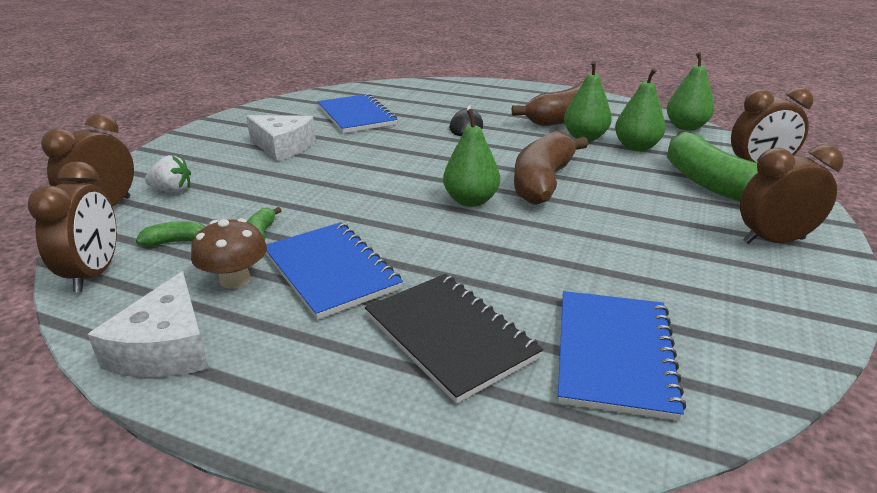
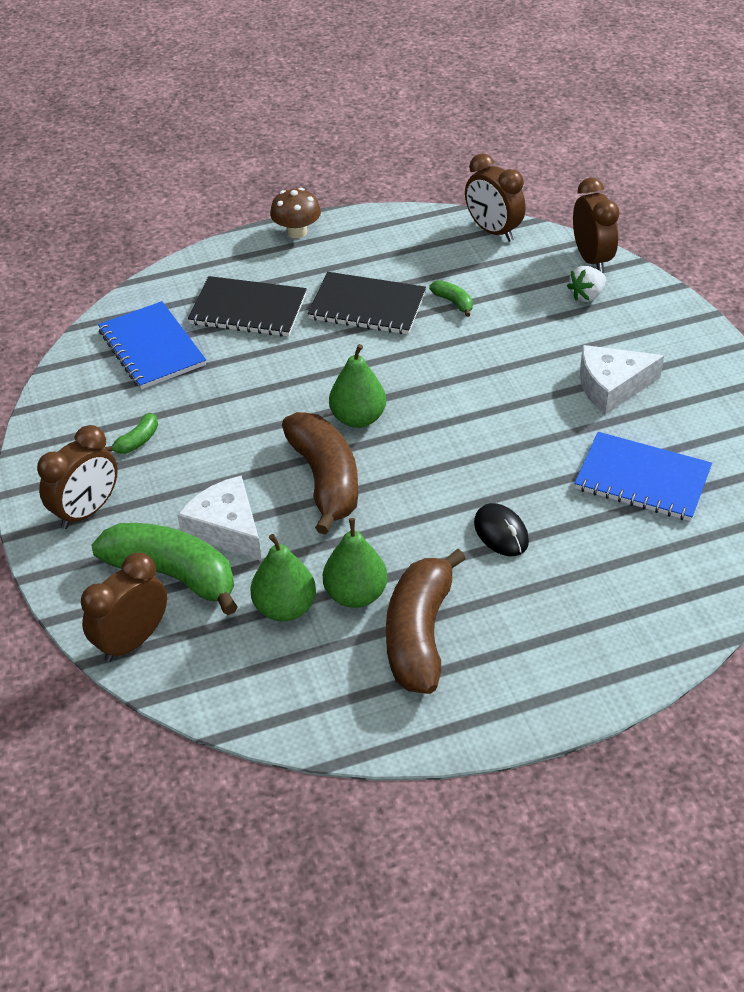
camera: 140 degrees right, 15 degrees up
(166, 348) = (378, 229): white cheese -> white cheese (226, 529)
(176, 241) = (493, 269): green banana -> green banana (137, 441)
(235, 280) = (411, 271): brown mushroom -> brown mushroom (297, 232)
(330, 271) = (367, 306): blue notebook -> black notebook
(686, 127) = (258, 707): green pear -> none

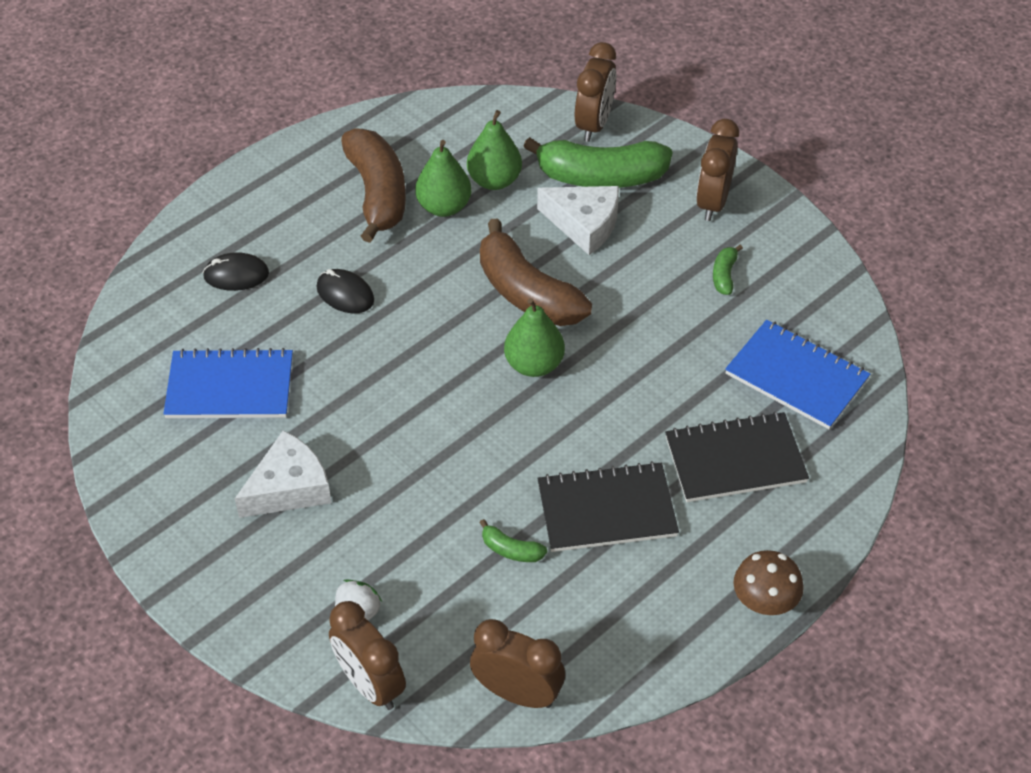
camera: 155 degrees right, 5 degrees up
(607, 588) = (236, 275): none -> black mouse

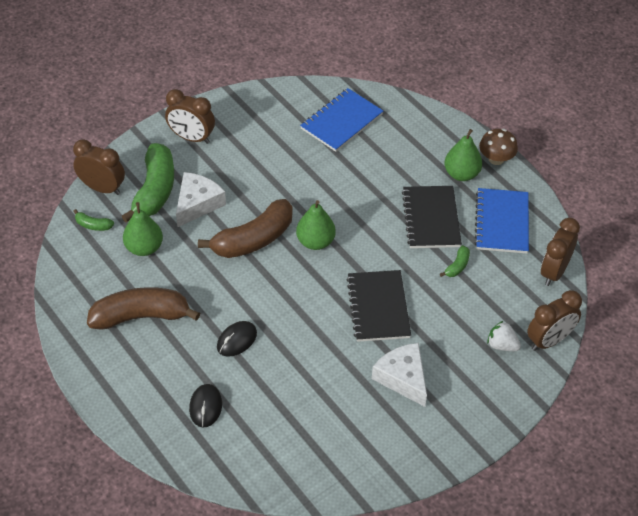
camera: 85 degrees left, 0 degrees up
(230, 387) = (313, 411): blue notebook -> blue notebook (502, 222)
(444, 207) = (163, 278): green pear -> green pear (461, 174)
(724, 275) = (256, 141): green banana -> green banana (93, 225)
(735, 460) = (399, 157): black notebook -> black notebook (378, 307)

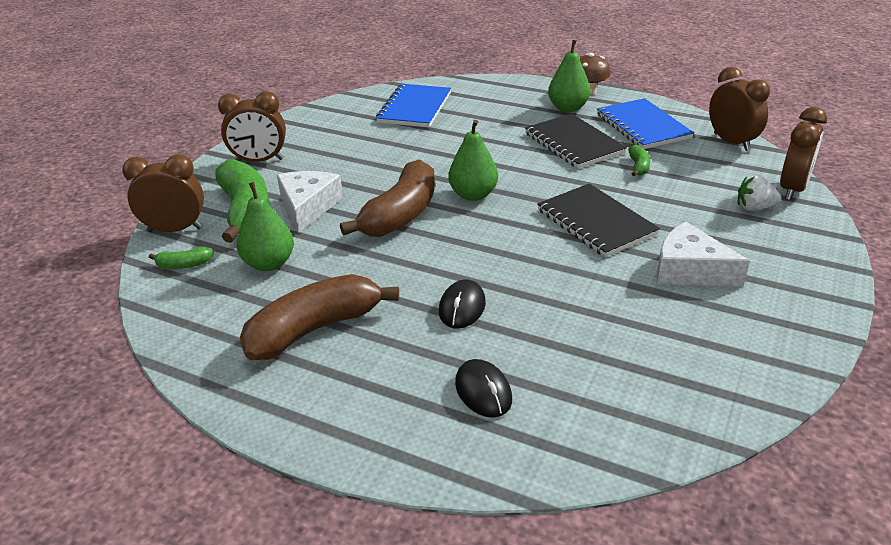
camera: 25 degrees left, 15 degrees down
(554, 272) = (731, 142): brown clock -> brown clock turned 150 degrees clockwise

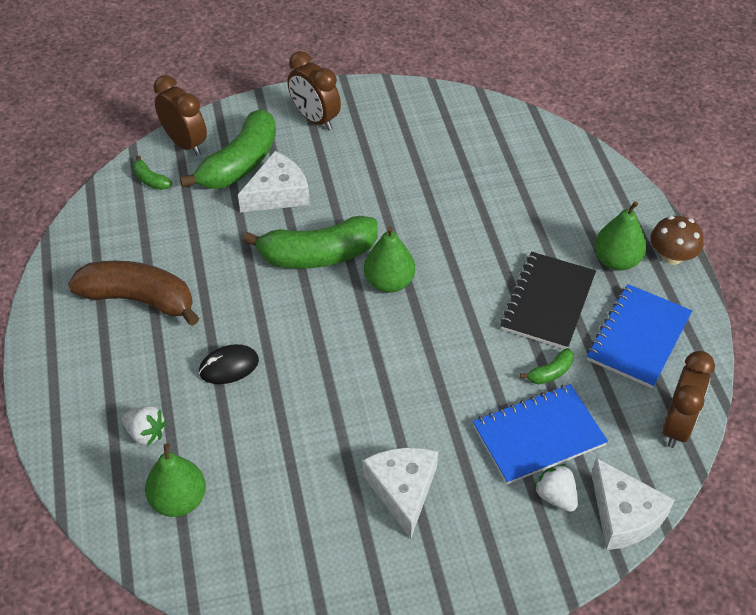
camera: 50 degrees right, 15 degrees up
(269, 263) = (190, 223): green pear -> green pear (179, 500)
(401, 214) = (317, 255): brown banana -> green banana
(414, 108) = (499, 153): blue notebook -> blue notebook (538, 435)
(483, 391) = (146, 433): black mouse -> white strawberry
(596, 222) = (421, 388): black notebook -> none
(793, 189) = (624, 515): brown clock -> white cheese

